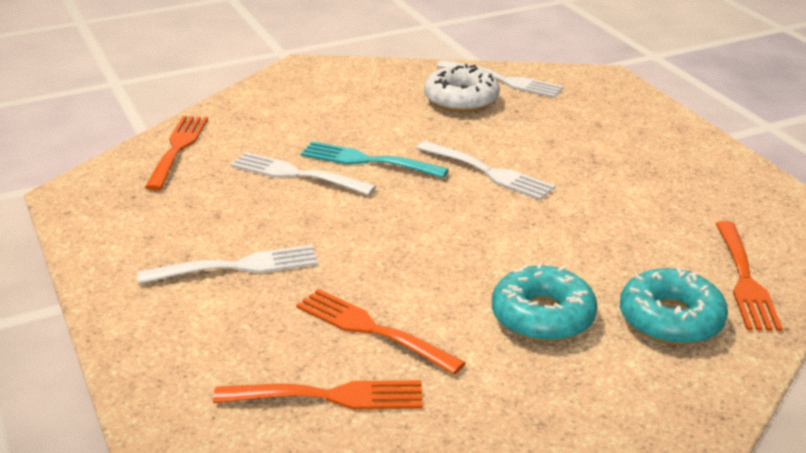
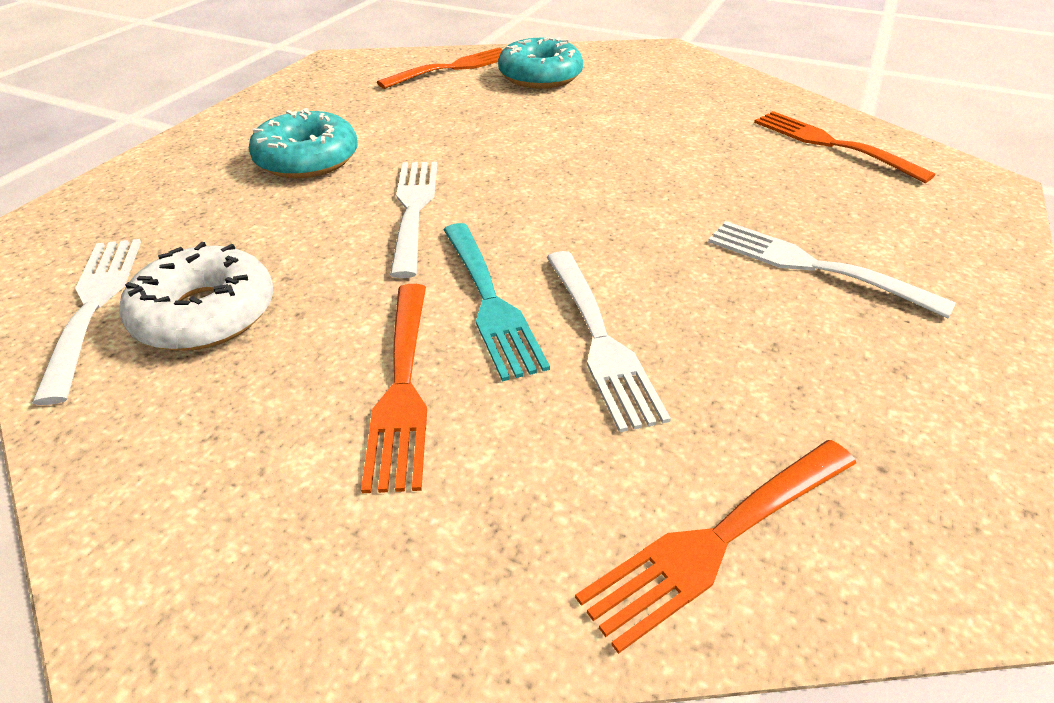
camera: 130 degrees left, 10 degrees up
(372, 330) = (745, 160): orange fork -> orange fork (402, 387)
(542, 316) = (610, 111): turquoise donut -> turquoise donut (307, 159)

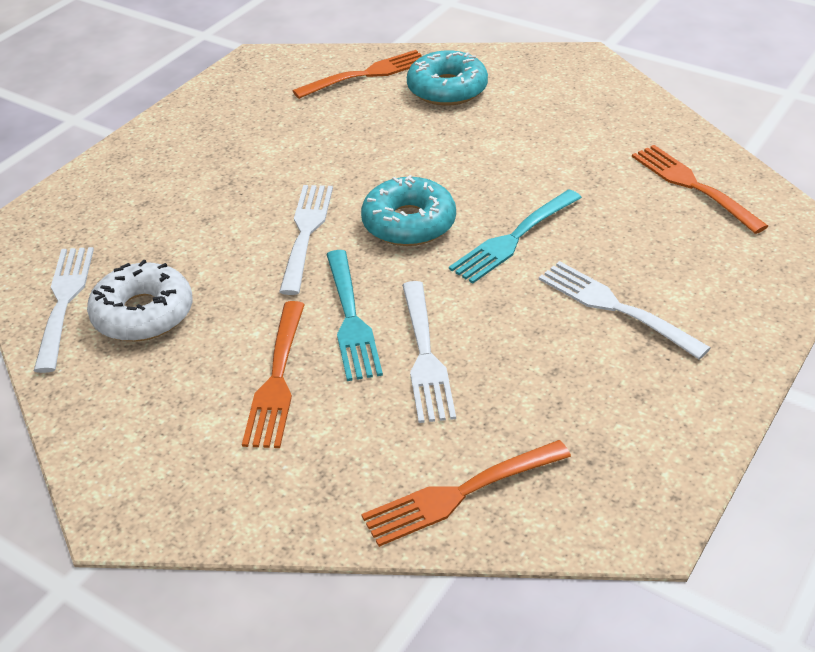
camera: 10 degrees right, 0 degrees up
(307, 159) = (224, 176): turquoise donut -> turquoise donut (409, 223)
(661, 202) = (513, 239): none -> turquoise fork

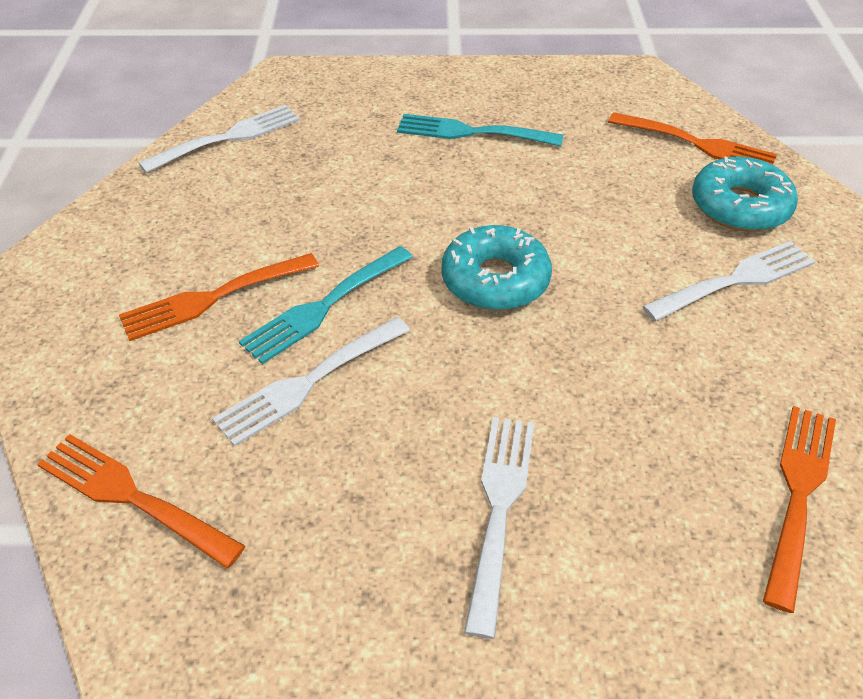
camera: 55 degrees right, 5 degrees up
(143, 314) = (242, 183): white donut -> none
(306, 233) = (420, 221): white fork -> white fork (735, 280)
(513, 239) = (541, 369): turquoise fork -> turquoise fork (472, 132)

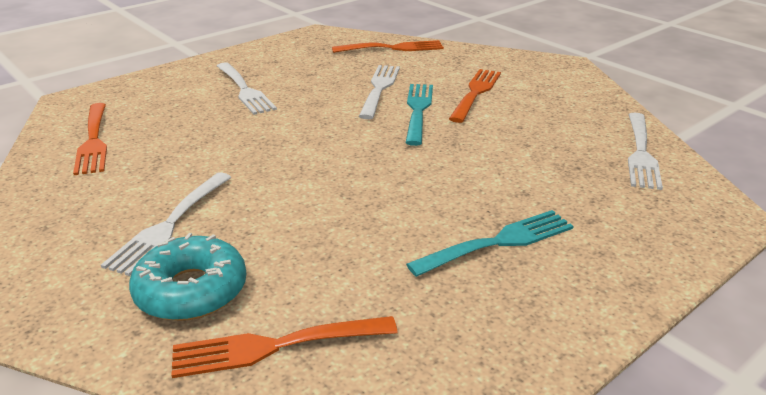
camera: 140 degrees right, 15 degrees down
(495, 280) = (342, 156): turquoise donut -> none

